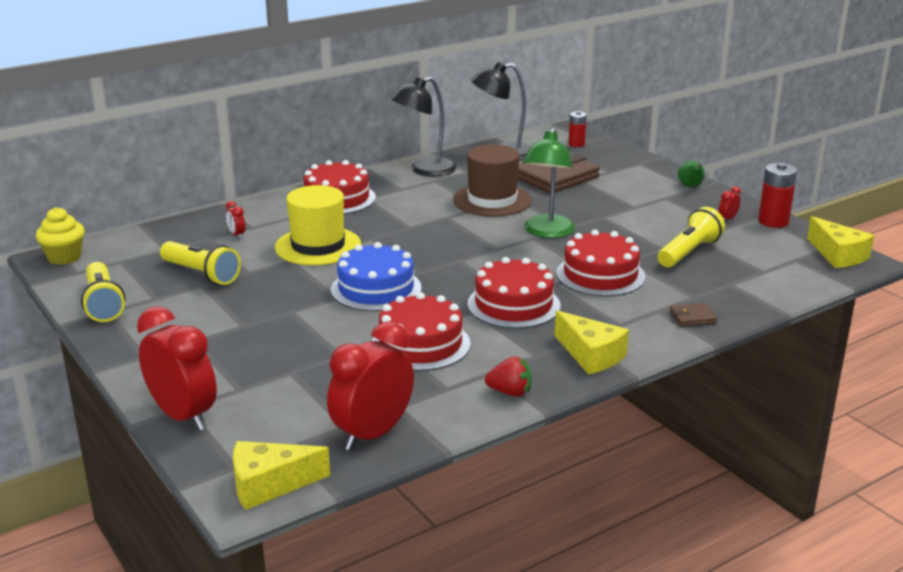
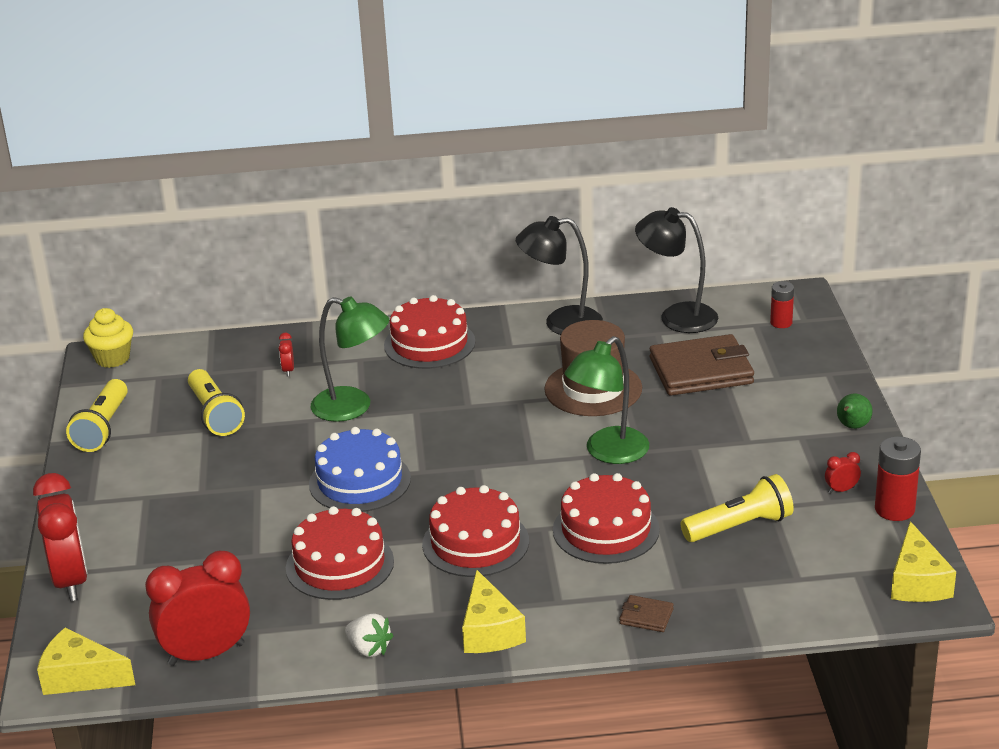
camera: 30 degrees right, 5 degrees up
(318, 246) = (353, 407): yellow hat -> green lamp
(510, 392) = (369, 649): red strawberry -> white strawberry

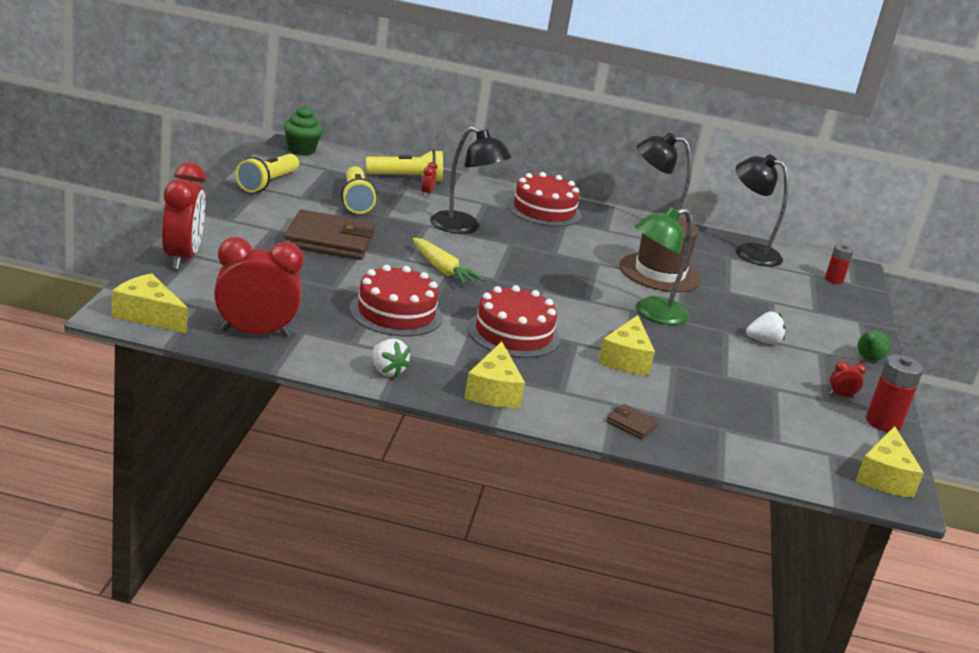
camera: 10 degrees right, 5 degrees down
(112, 358) = (301, 150): yellow cupcake -> green cupcake
(353, 407) = (463, 227): green lamp -> black lamp
(360, 481) = (442, 270): blue cake -> yellow carrot
(606, 530) = (626, 359): red cake -> yellow cheese
(701, 371) = (754, 288): brown wallet -> brown wallet (329, 240)
(738, 446) = (763, 341): none -> white strawberry
(740, 526) = (741, 391): yellow flashlight -> yellow flashlight (407, 178)

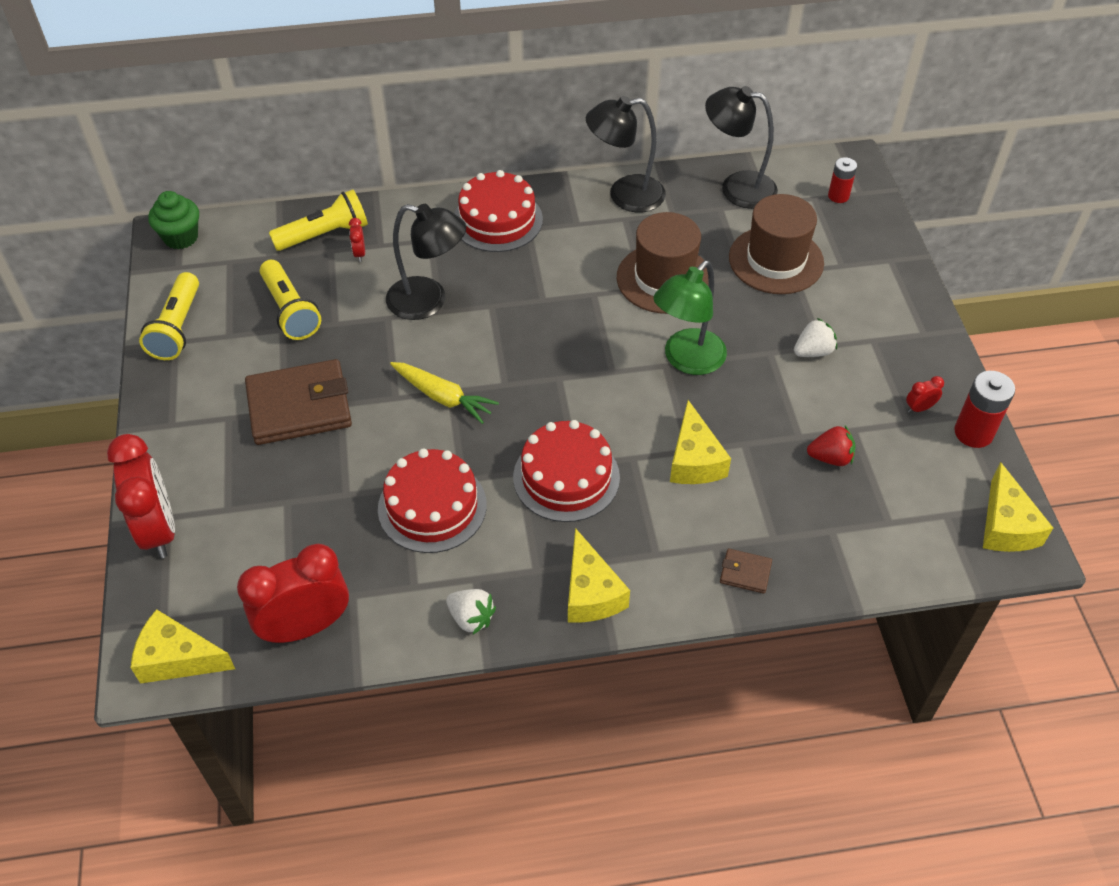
camera: 15 degrees left, 25 degrees up
(745, 394) = (830, 457): none -> red strawberry
(760, 292) = (776, 260): none -> brown hat
(867, 359) = (921, 327): green pear -> none

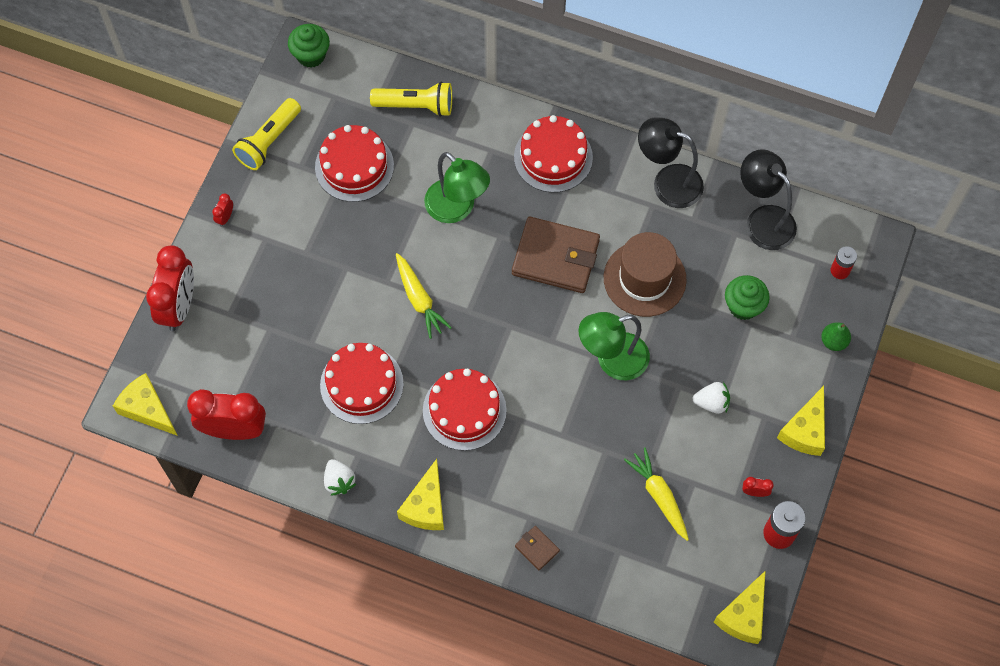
camera: 30 degrees right, 15 degrees up
(290, 311) = (354, 166): yellow flashlight -> red cake
(299, 406) = (317, 255): brown wallet -> brown wallet (555, 257)
(359, 253) = (432, 137): red clock -> red clock (225, 217)
(428, 301) = (457, 209): black lamp -> green lamp
(694, 460) = (561, 445): yellow cheese -> yellow cheese (805, 430)
(776, 260) = (743, 306): brown hat -> green cupcake
(830, 457) = (659, 496): red strawberry -> yellow carrot
(881, 251) = (833, 341): none -> green pear

